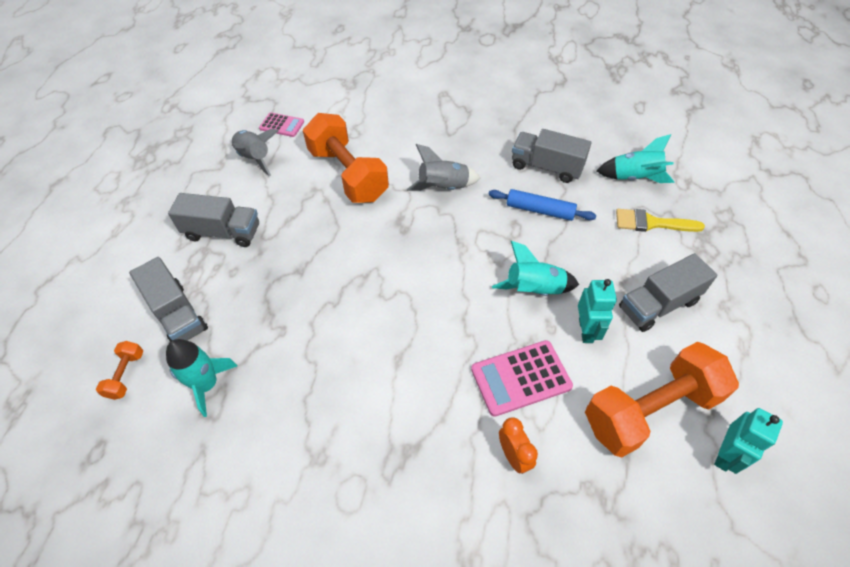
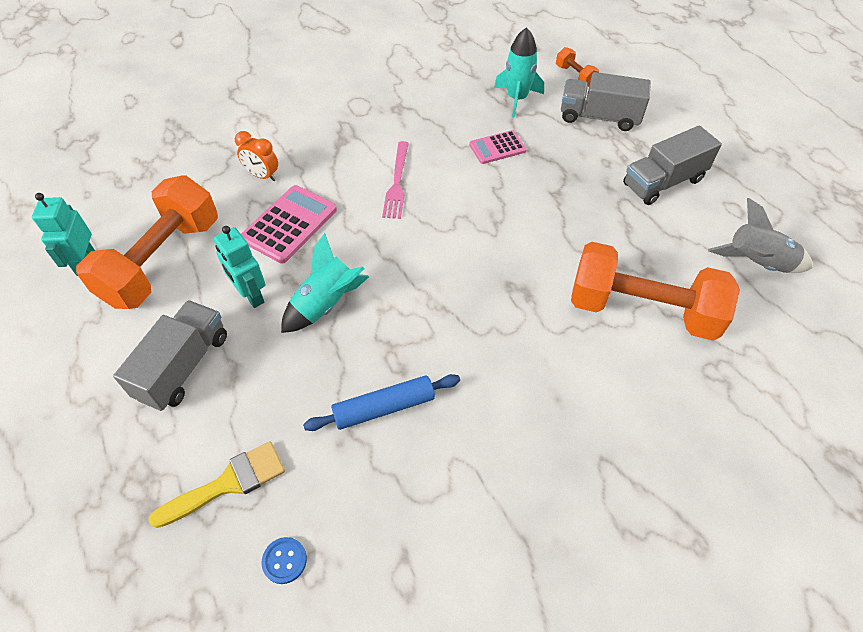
camera: 140 degrees right, 0 degrees up
(282, 125) = (803, 323): pink calculator -> pink calculator (497, 148)
(401, 361) = (397, 182): none -> pink fork
(443, 188) = (522, 364): grey rocket -> none
(546, 167) = (424, 490): grey truck -> none
(634, 178) = (284, 561): turquoise rocket -> blue button

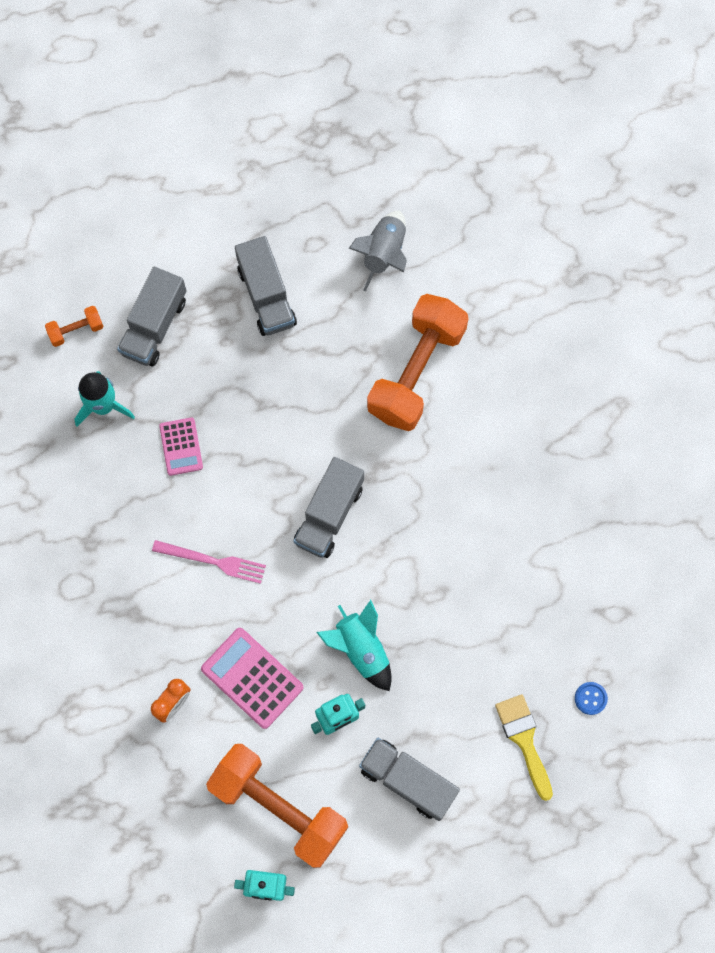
camera: 80 degrees left, 20 degrees up
(384, 408) = (477, 610): blue rolling pin -> none
(462, 258) = (329, 514): none -> grey truck

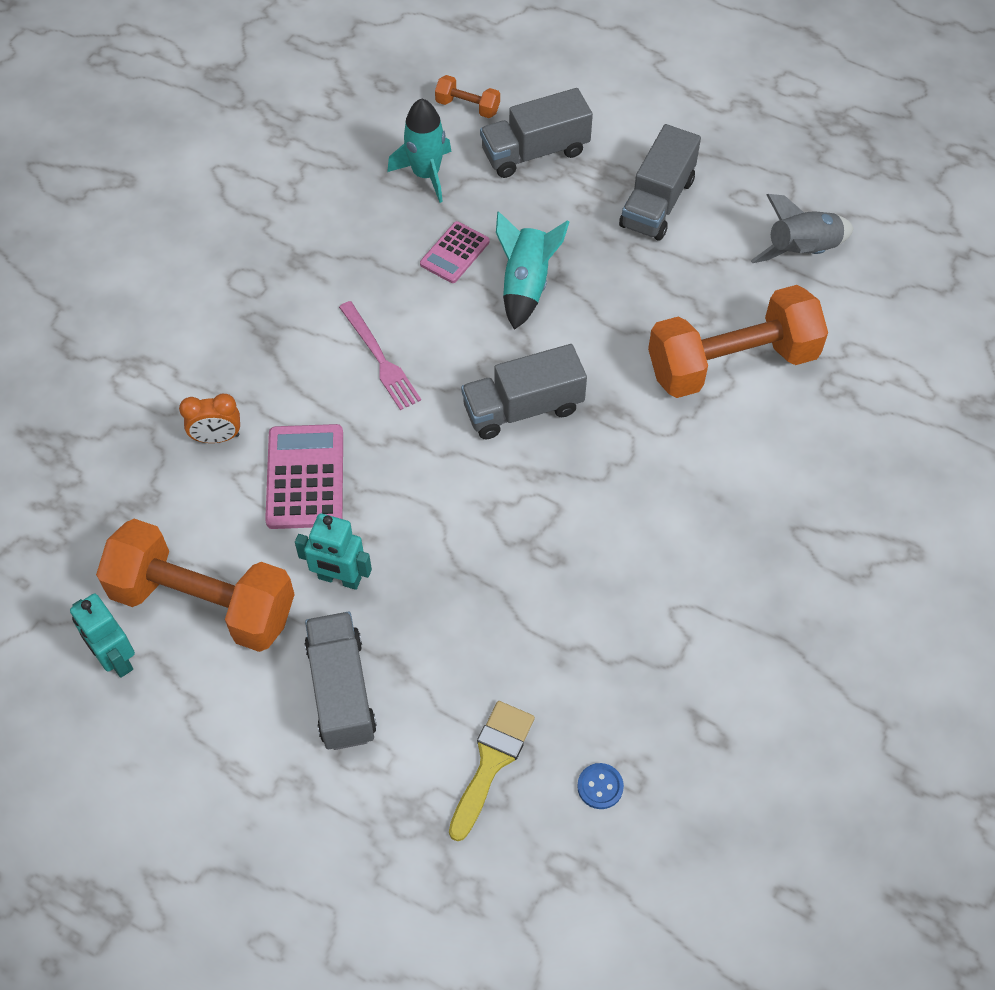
camera: 45 degrees right, 15 degrees down
(279, 807) = (203, 603): orange dumbbell -> orange dumbbell turned 60 degrees counterclockwise
(361, 649) = (427, 540): turquoise rocket -> turquoise rocket (526, 285)

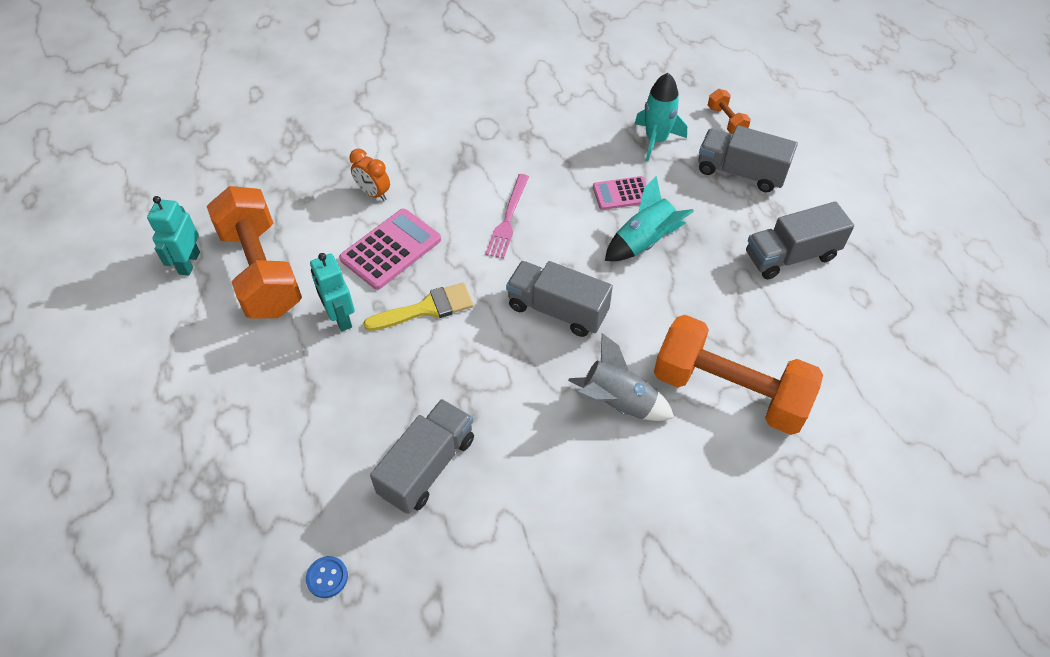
camera: 45 degrees right, 5 degrees down
(341, 691) = (265, 380): grey truck -> grey truck (427, 466)
(491, 761) = (288, 498): yellow brush -> yellow brush (427, 308)
(802, 251) = (866, 360): grey rocket -> grey rocket (618, 403)

